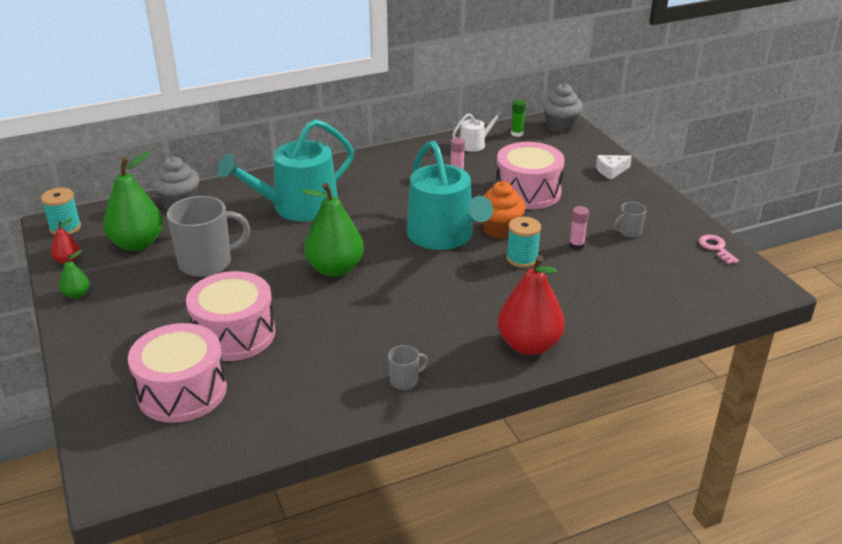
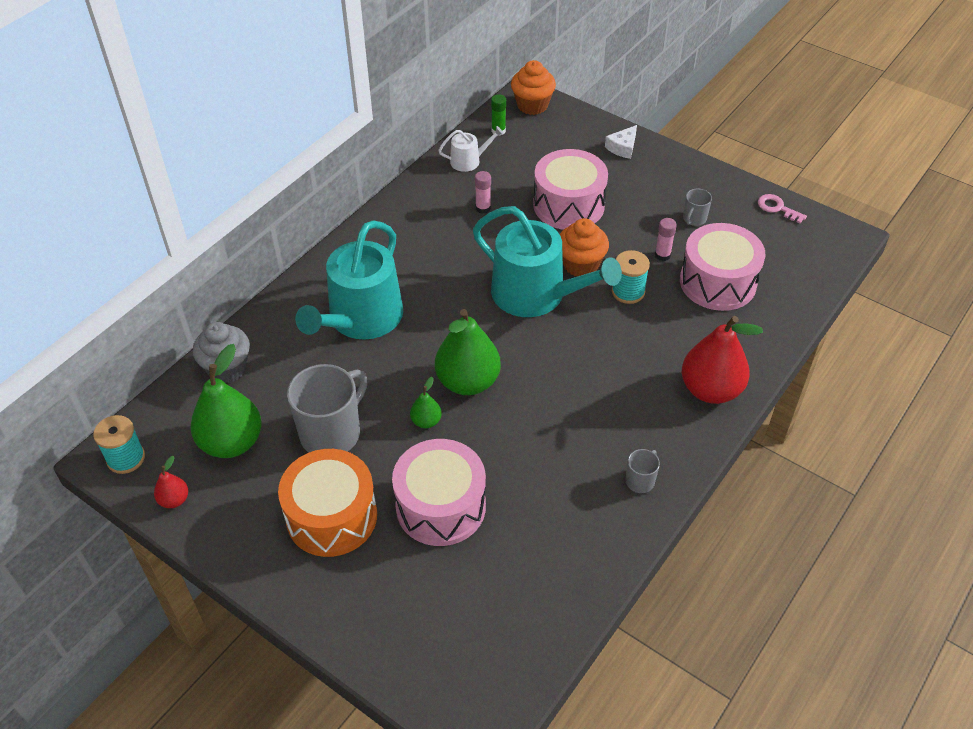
camera: 30 degrees left, 15 degrees up
(77, 294) = (230, 538): green pear -> green pear (426, 421)
(154, 309) = (331, 516): none -> orange drum
(182, 391) = (452, 596): pink drum -> pink drum (718, 282)
(475, 144) = (469, 161): white watering can -> white watering can turned 45 degrees clockwise
(560, 126) = (532, 105): grey cupcake -> orange cupcake

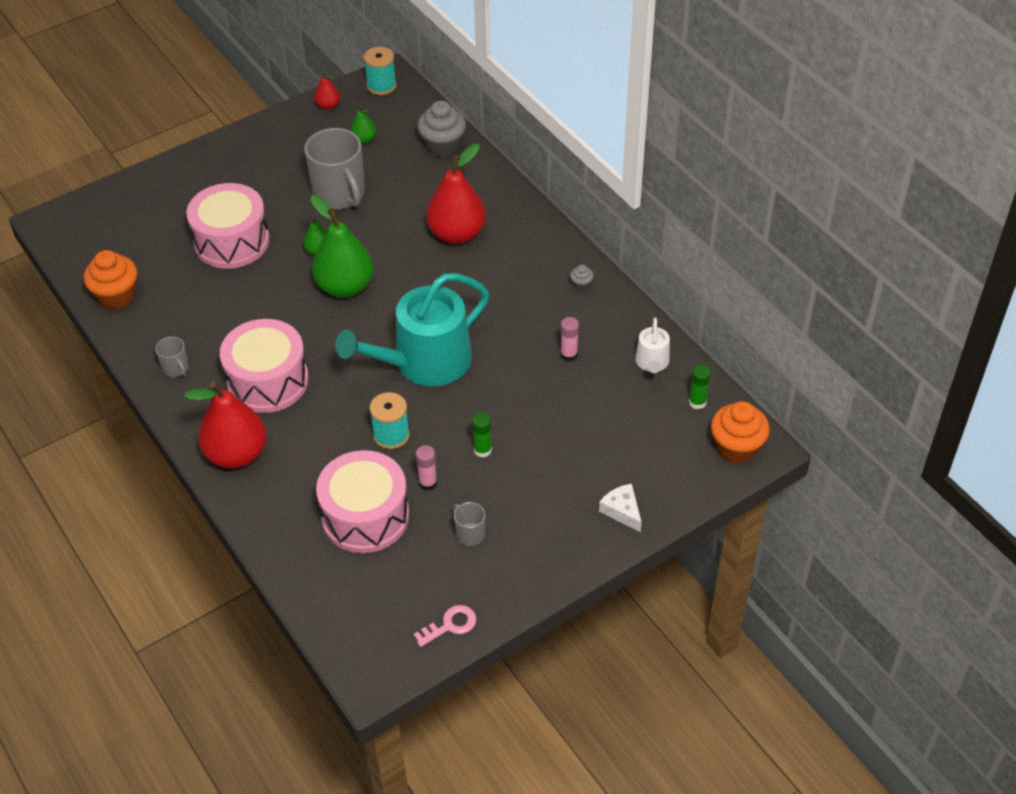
camera: 110 degrees right, 0 degrees up
(231, 442) = (364, 139): green pear -> green pear, size x0.47
(331, 516) = (261, 181): orange drum -> none
(361, 319) = (457, 234): turquoise watering can -> red pear
(396, 219) = (581, 285): none -> grey cupcake
(569, 205) = (542, 427): pink drum -> pink drum (268, 381)
(581, 265) = (447, 409): orange cupcake -> orange cupcake (116, 296)
(611, 233) = (482, 450): none -> green glue stick

